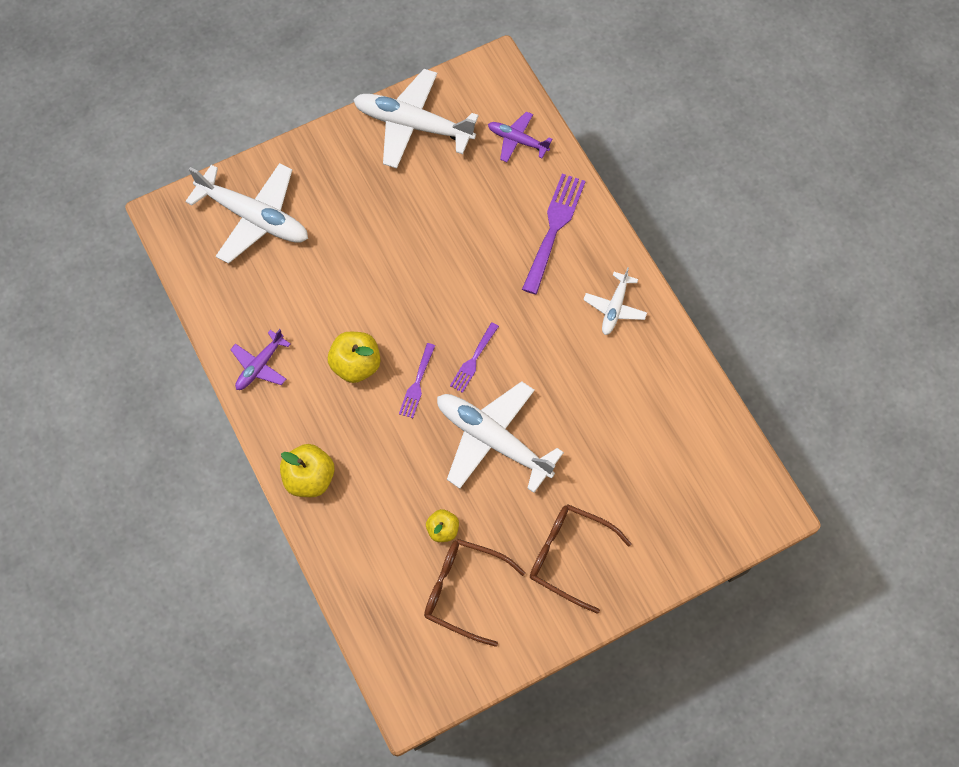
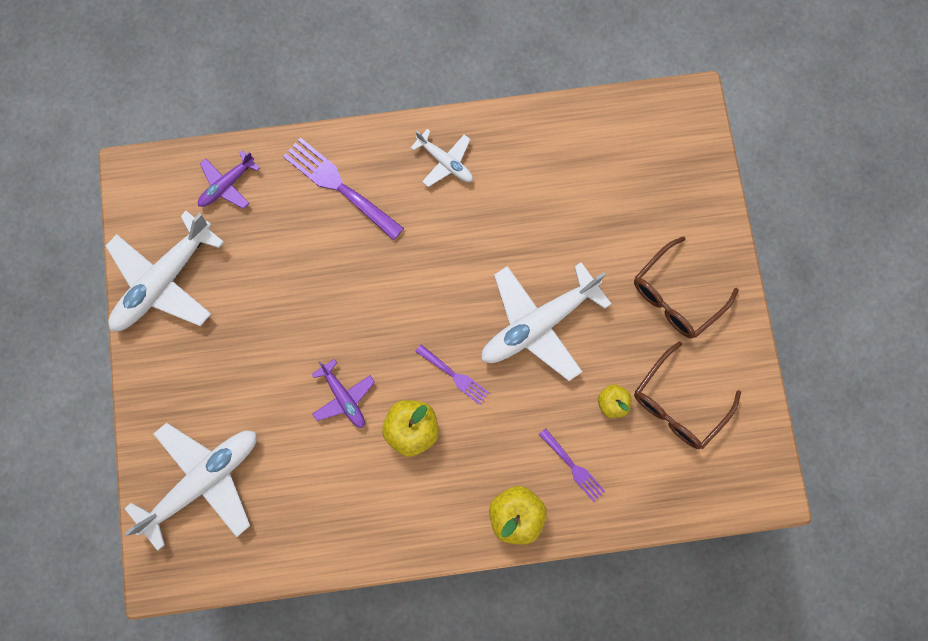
camera: 70 degrees left, 10 degrees up
(260, 365) = (376, 527): purple plane -> purple plane (343, 397)
(473, 360) = (450, 313): purple fork -> purple fork (573, 467)

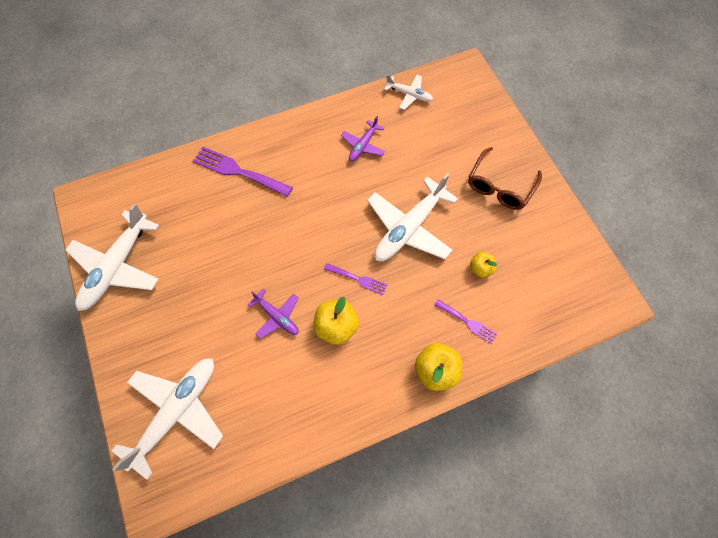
camera: 15 degrees left, 10 degrees down
(227, 184) = (154, 189): purple plane -> purple plane (363, 145)
(445, 162) = (311, 139): white plane -> white plane (409, 95)
(678, 404) = (528, 257): brown glasses -> none

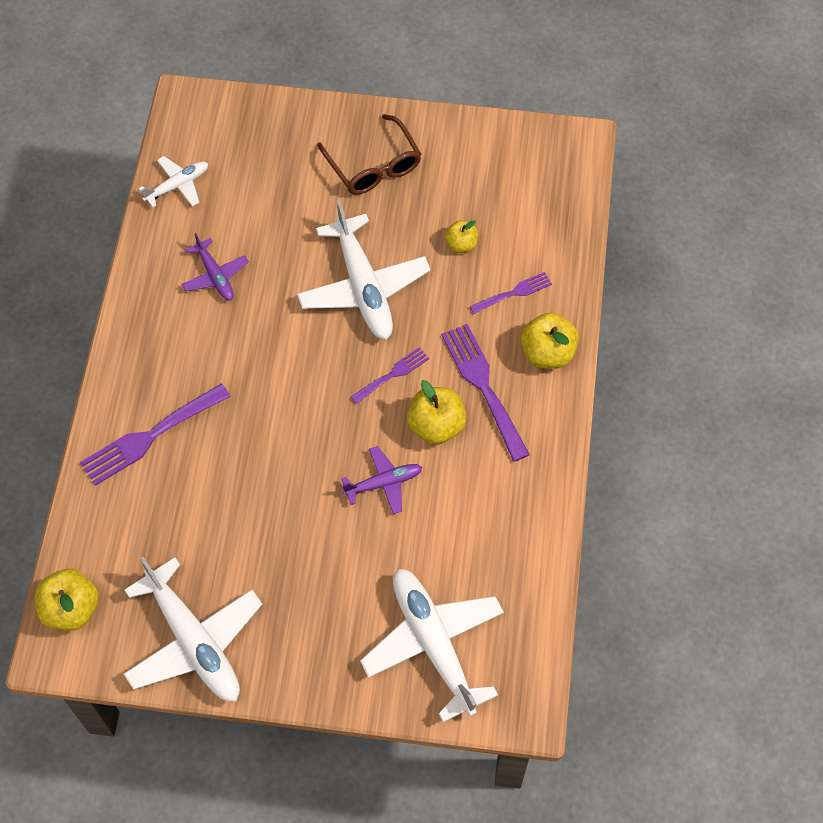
camera: 60 degrees left, 5 degrees down
(111, 193) = (71, 609): none -> yellow apple
(384, 340) = (483, 386): none -> purple fork

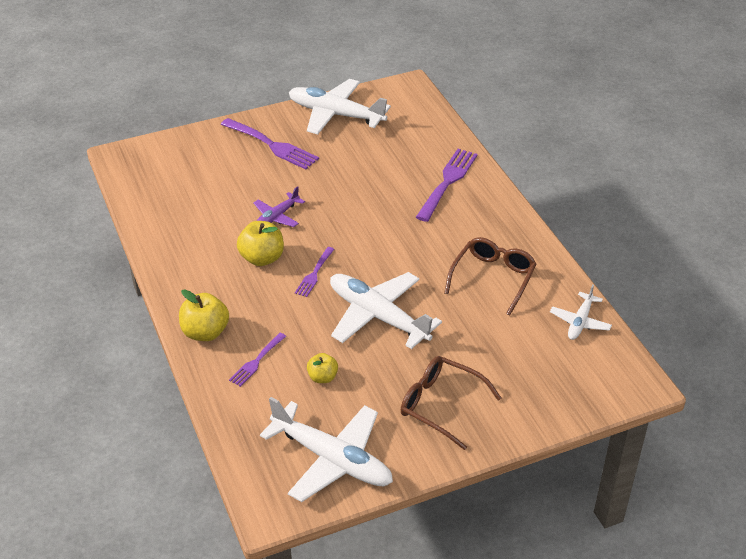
camera: 150 degrees right, 20 degrees down
(71, 609) = (416, 102): yellow apple -> none
(215, 275) = (493, 278): purple plane -> brown glasses
(433, 644) = (192, 161): white plane -> white plane (332, 459)
(483, 386) = (242, 293): purple fork -> purple fork (272, 145)

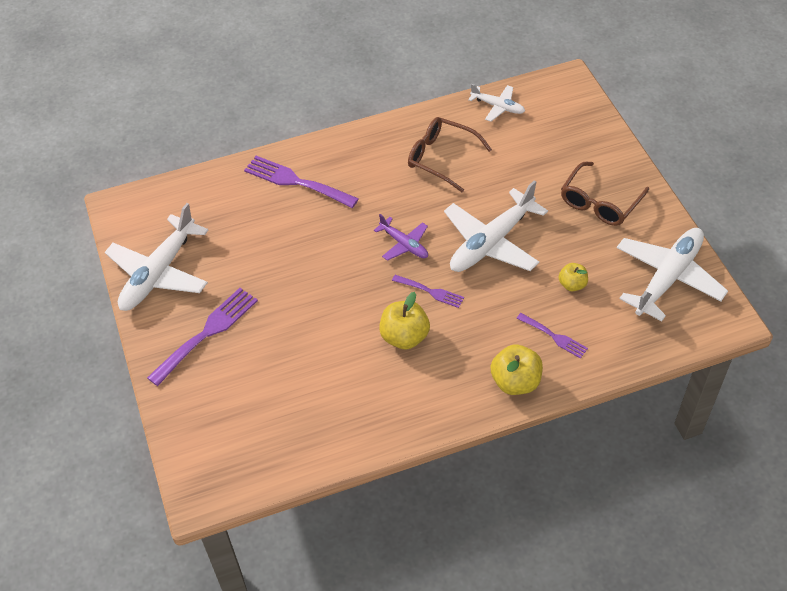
camera: 85 degrees left, 10 degrees up
(277, 217) = (337, 325): purple plane -> purple plane (404, 244)

